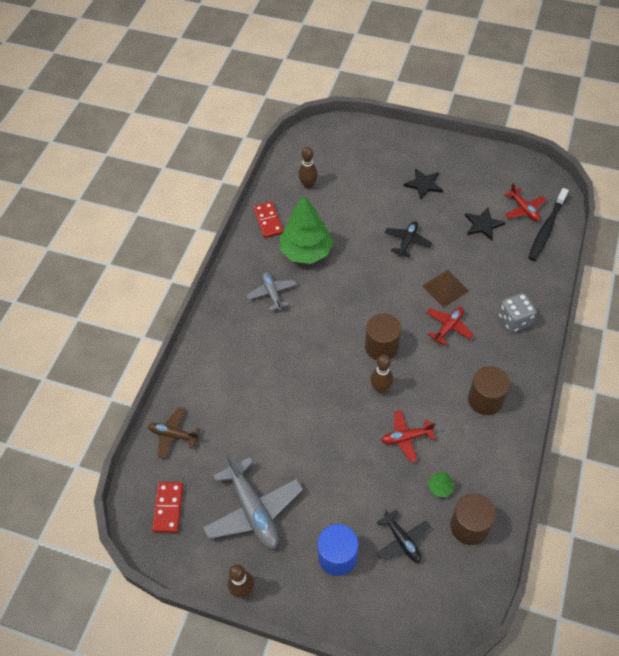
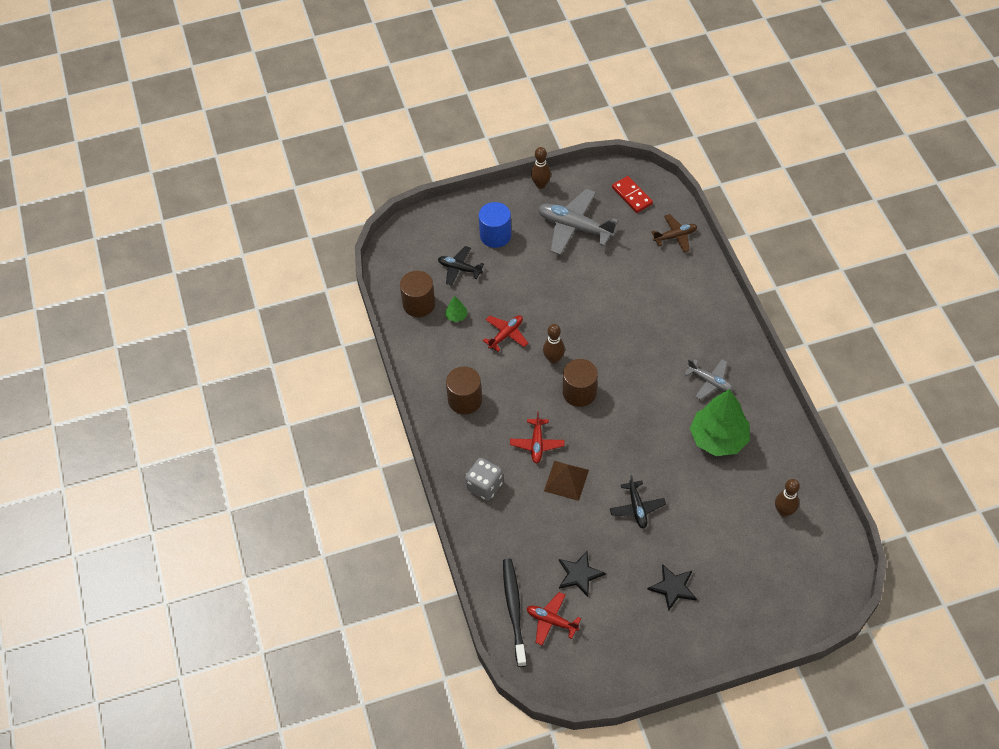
camera: 145 degrees right, 0 degrees up
(268, 221) = (781, 447): red domino -> none

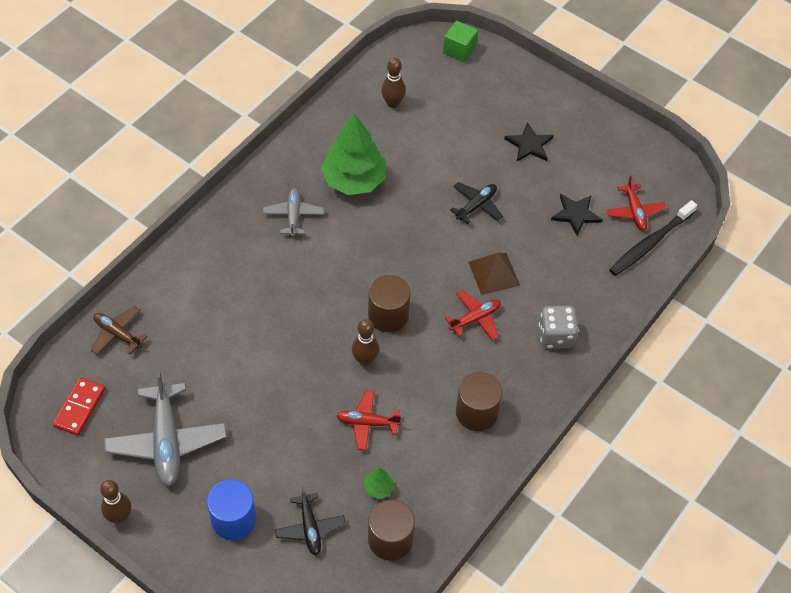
camera: 130 degrees left, 0 degrees up
(817, 602) = (459, 50): none -> green cube

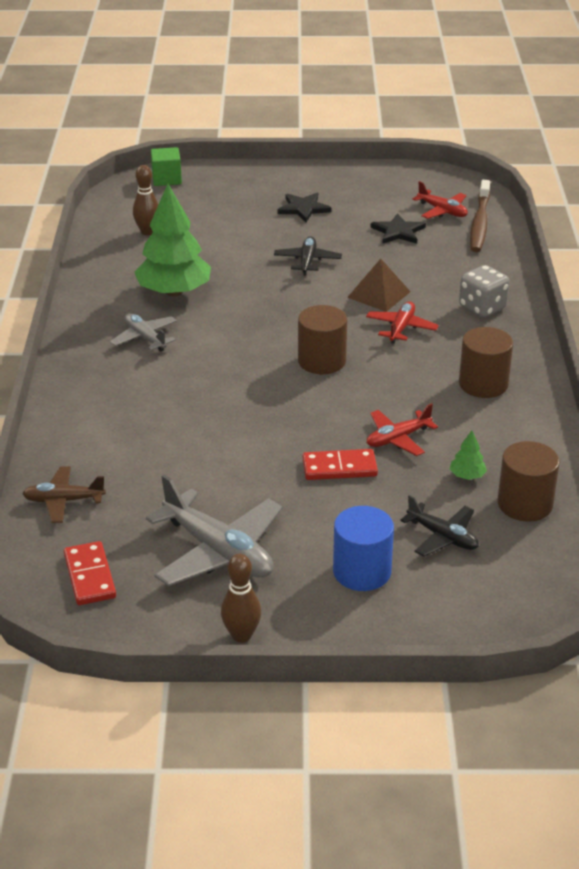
camera: 35 degrees left, 20 degrees down
(304, 422) = (339, 467): none -> red domino
(365, 360) = (340, 399): brown bowling pin -> none
(650, 243) = (479, 223): black toothbrush -> brown toothbrush

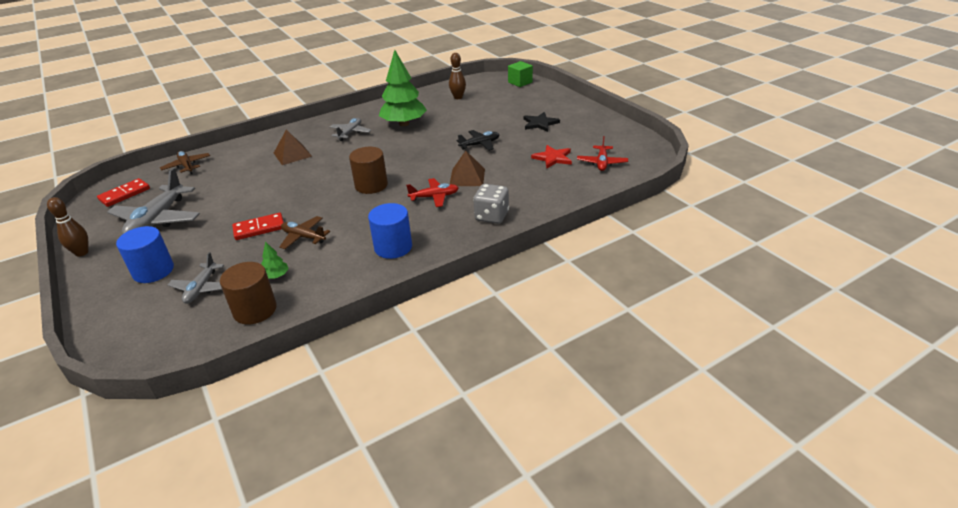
camera: 60 degrees right, 0 degrees up
(151, 399) = (292, 154): none -> brown pyramid
(339, 467) = (259, 228): red domino -> red domino turned 75 degrees counterclockwise
(397, 438) = (303, 237): red plane -> brown plane
(398, 232) = (553, 158): black star -> red star
(442, 537) = (201, 288): black plane -> grey plane
(479, 223) = (605, 180): brown toothbrush -> none
(483, 384) = (393, 247): brown cylinder -> blue cylinder

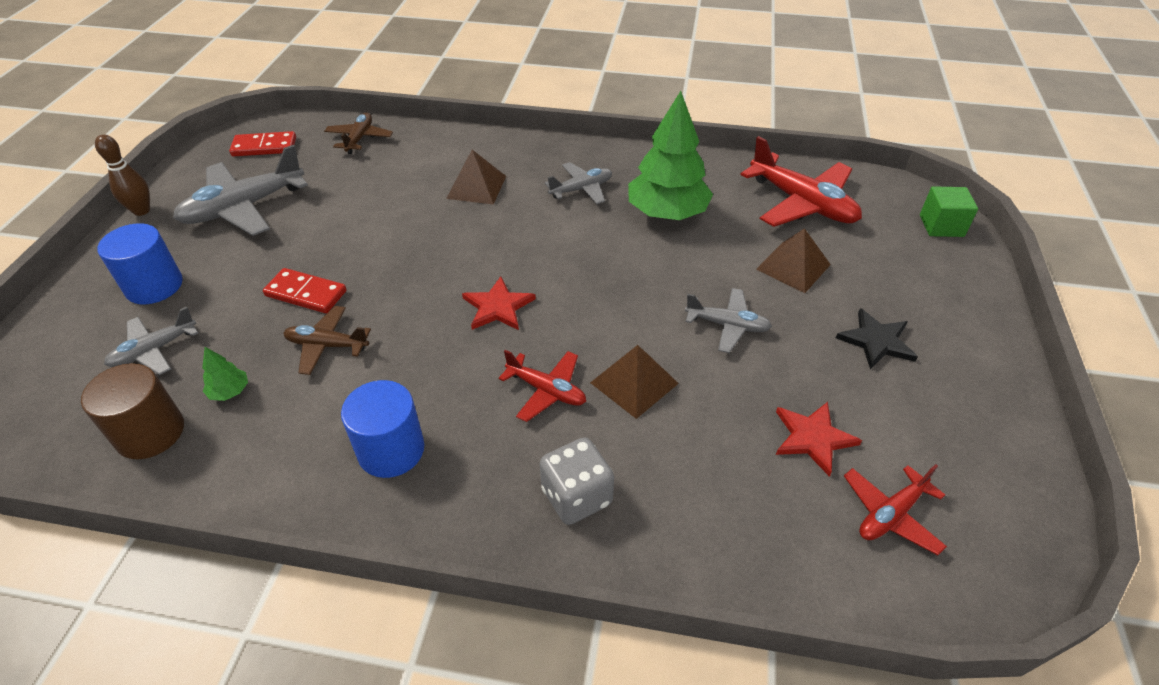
camera: 40 degrees right, 10 degrees up
(303, 237) = (327, 345): brown plane -> brown plane turned 60 degrees counterclockwise
(371, 185) = (498, 307): brown cylinder -> red star
(458, 97) = (802, 203): brown bowling pin -> red plane
(480, 144) = (727, 325): black plane -> grey plane
(481, 117) = (793, 266): none -> brown pyramid

